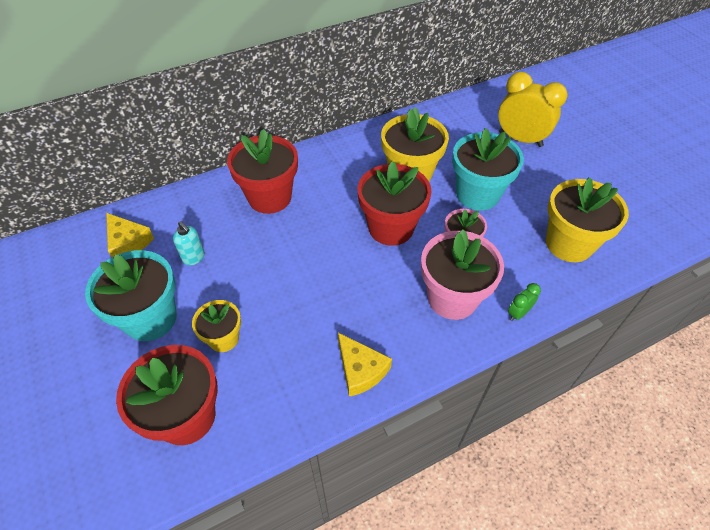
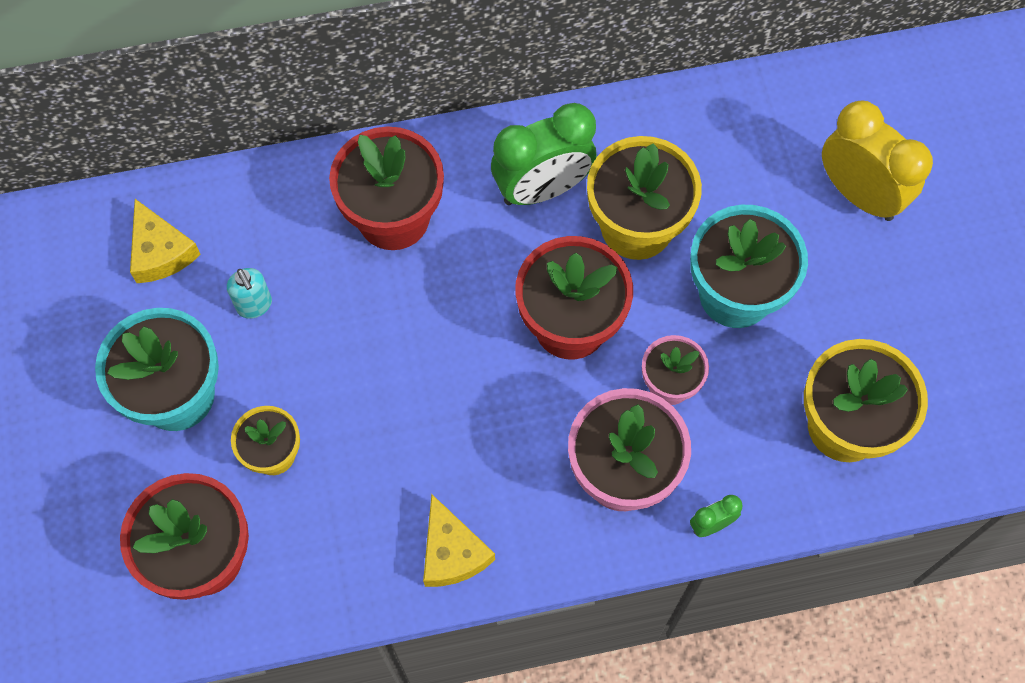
camera: 15 degrees right, 15 degrees up
(351, 168) = (542, 189): none -> green clock

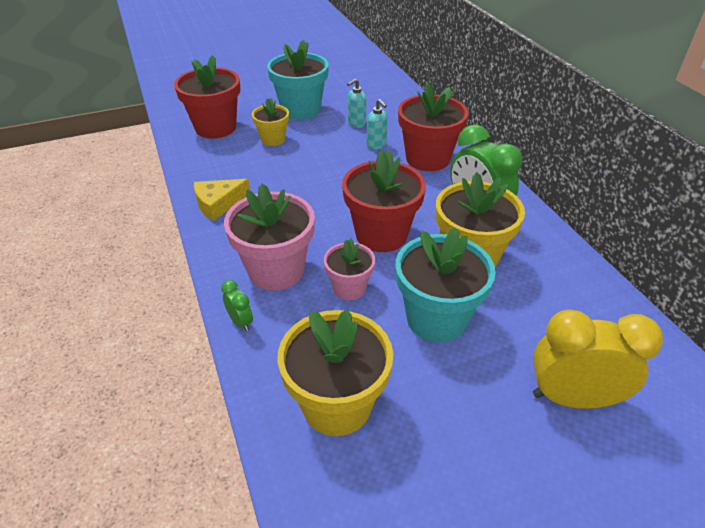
camera: 80 degrees right, 25 degrees down
(160, 251) = (377, 96): yellow cheese -> none
(334, 286) = (376, 145): none -> turquoise soap dispenser
(859, 194) = (572, 398): yellow clock -> yellow clock turned 120 degrees counterclockwise

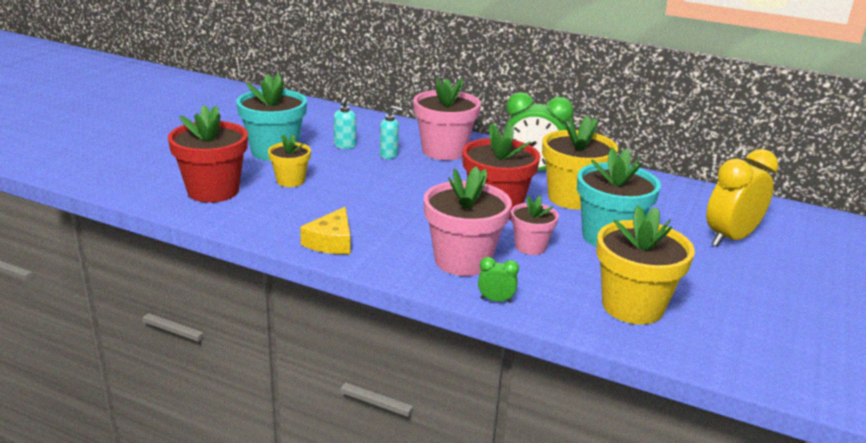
camera: 45 degrees left, 15 degrees down
(427, 159) = (444, 151): red flower pot -> pink flower pot

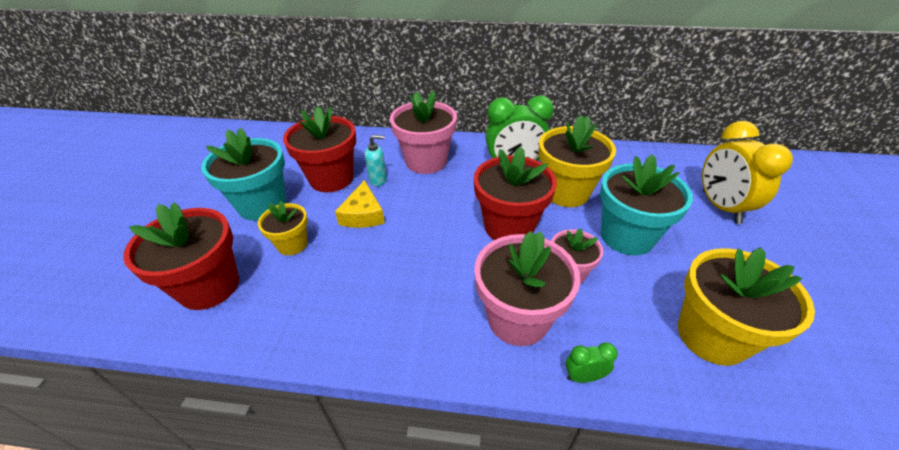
camera: 15 degrees left, 15 degrees up
(331, 242) = (369, 333): yellow cheese -> yellow cheese (363, 214)
(344, 146) = (331, 178): turquoise soap dispenser -> red flower pot
(730, 238) = (720, 207): yellow clock -> yellow clock turned 45 degrees counterclockwise

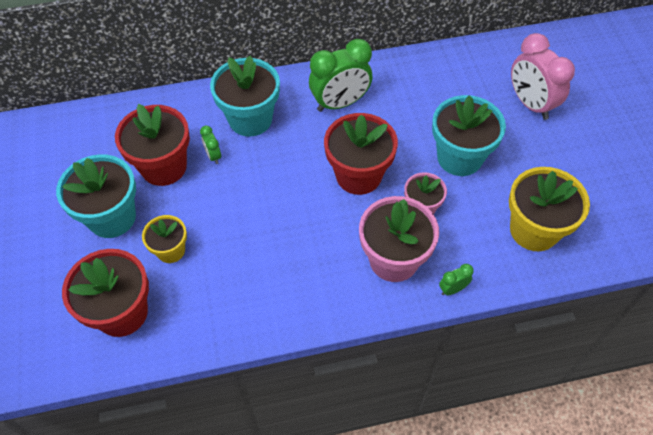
camera: 20 degrees left, 15 degrees up
(363, 214) = (219, 200): yellow cheese -> none
(378, 180) = (213, 156): turquoise soap dispenser -> green clock
(426, 161) = (250, 119): pink flower pot -> turquoise flower pot
(566, 192) = (397, 122): yellow flower pot -> none
(720, 207) = (530, 104): yellow clock -> pink clock

